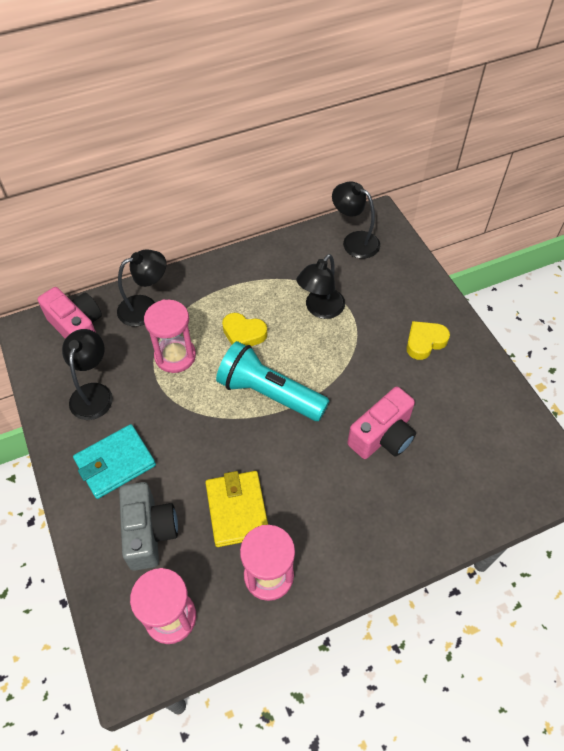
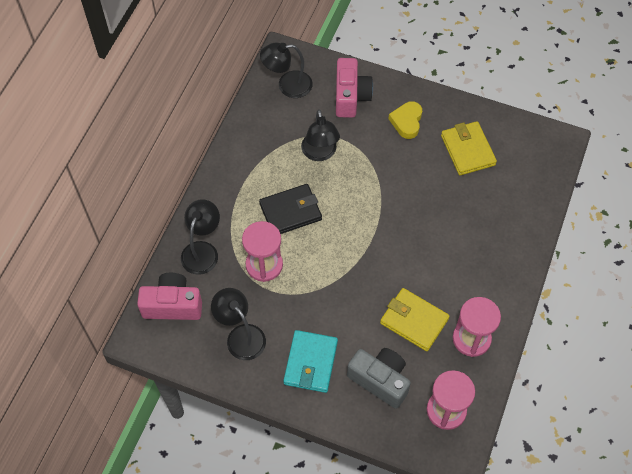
camera: 45 degrees left, 5 degrees up
(243, 334) = (290, 212): yellow heart -> black wallet
(269, 393) = (352, 236): turquoise flashlight -> none
(382, 436) = (445, 203): pink camera -> pink camera (350, 97)
(456, 409) = (468, 150): none -> yellow wallet

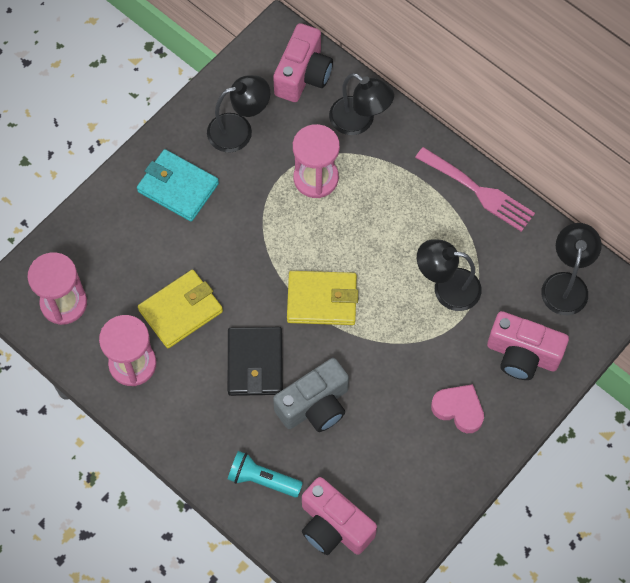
camera: 110 degrees right, 5 degrees up
(234, 155) = (479, 191): none -> pink fork
(290, 212) = (375, 228): black wallet -> black wallet (255, 363)
(380, 380) = (127, 249): grey camera -> grey camera (315, 405)
(407, 122) = (458, 409): yellow heart -> pink heart
(468, 150) = (387, 469): yellow wallet -> yellow wallet (322, 300)
(513, 222) = (262, 479): none -> turquoise flashlight
(522, 169) = (334, 526): none -> pink camera

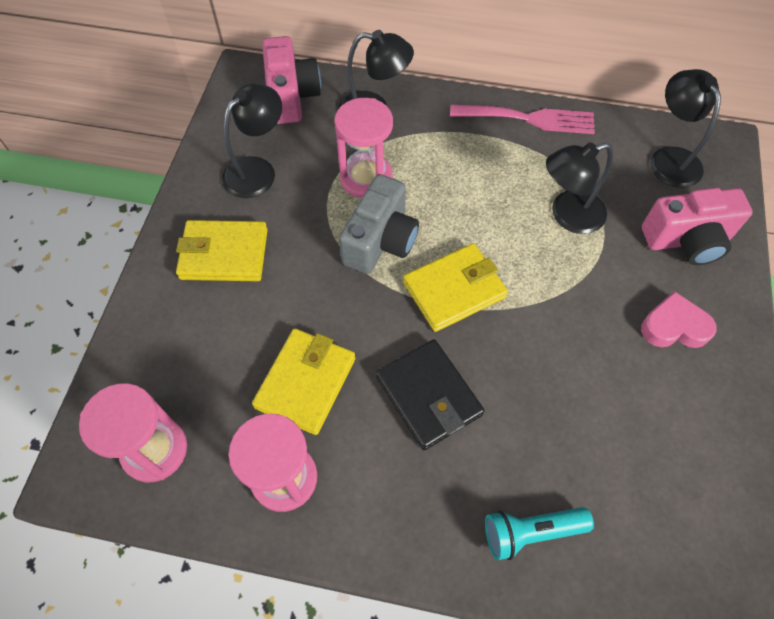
camera: 30 degrees left, 5 degrees down
(178, 187) = (224, 254): turquoise wallet -> yellow wallet
(315, 405) = (527, 407): grey camera -> grey camera (380, 241)
(334, 526) = (652, 540): pink camera -> none

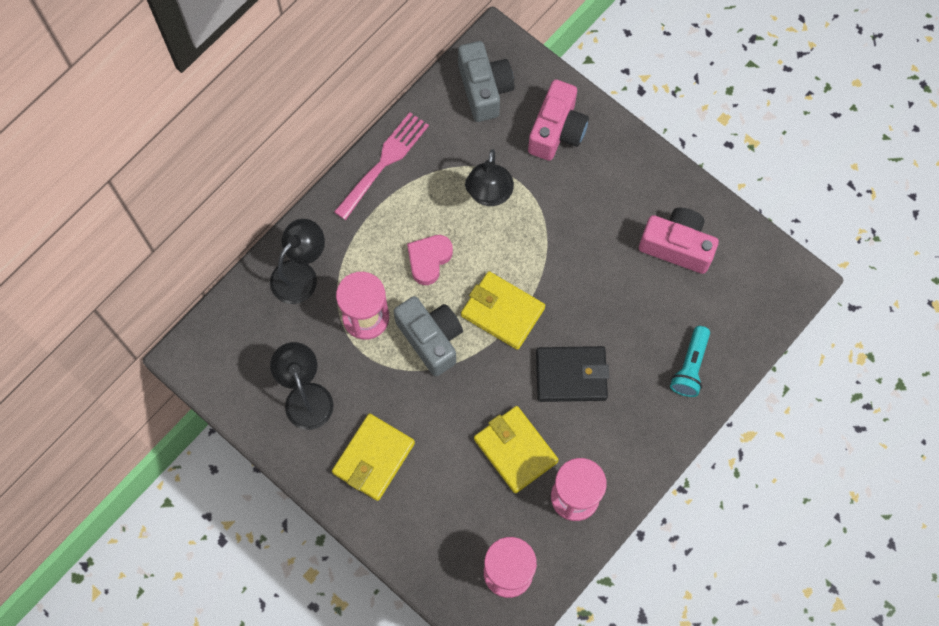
camera: 60 degrees left, 10 degrees up
(292, 96) = (241, 330): pink camera -> pink camera (677, 246)
(454, 290) = (502, 311): yellow wallet -> yellow wallet turned 60 degrees counterclockwise
(670, 158) = (484, 89): black lamp -> grey camera
(674, 326) = (613, 188): pink heart -> pink heart (429, 260)

